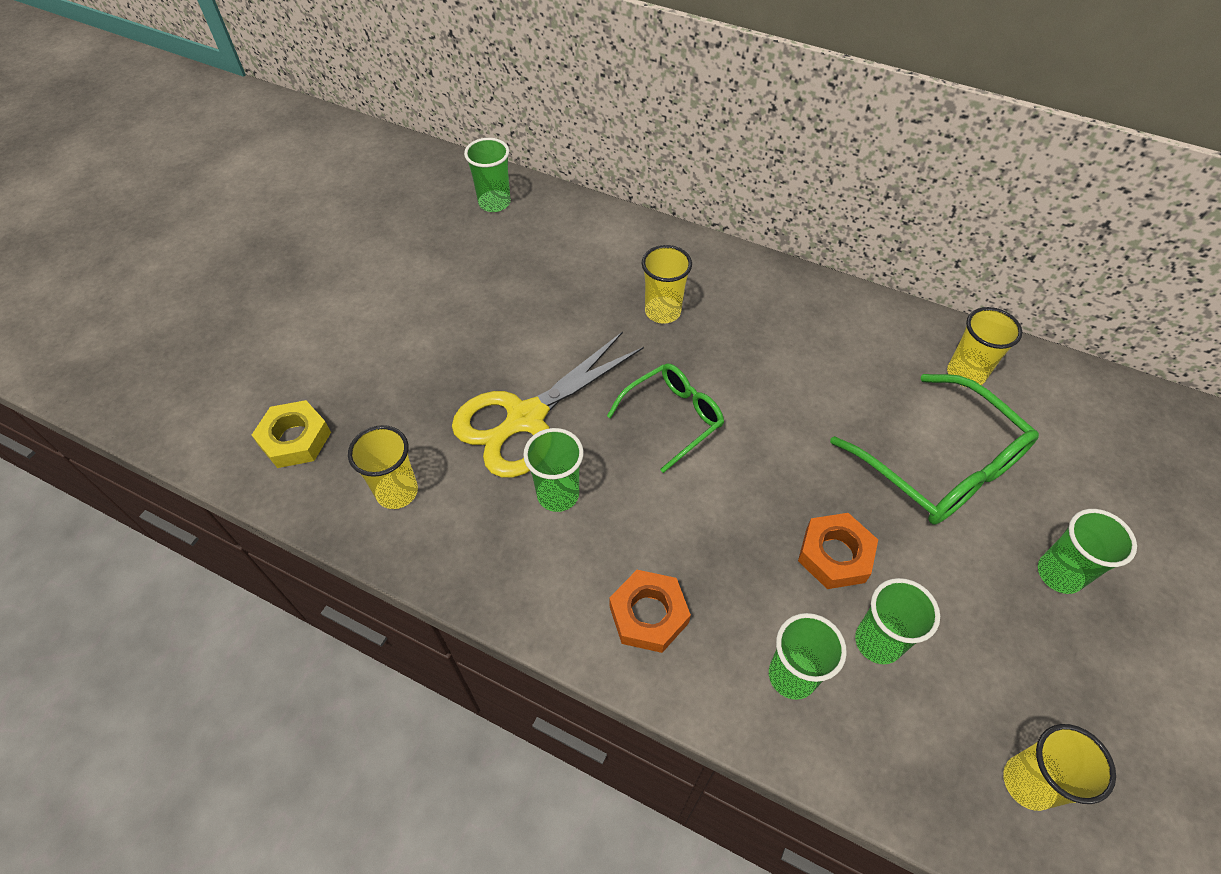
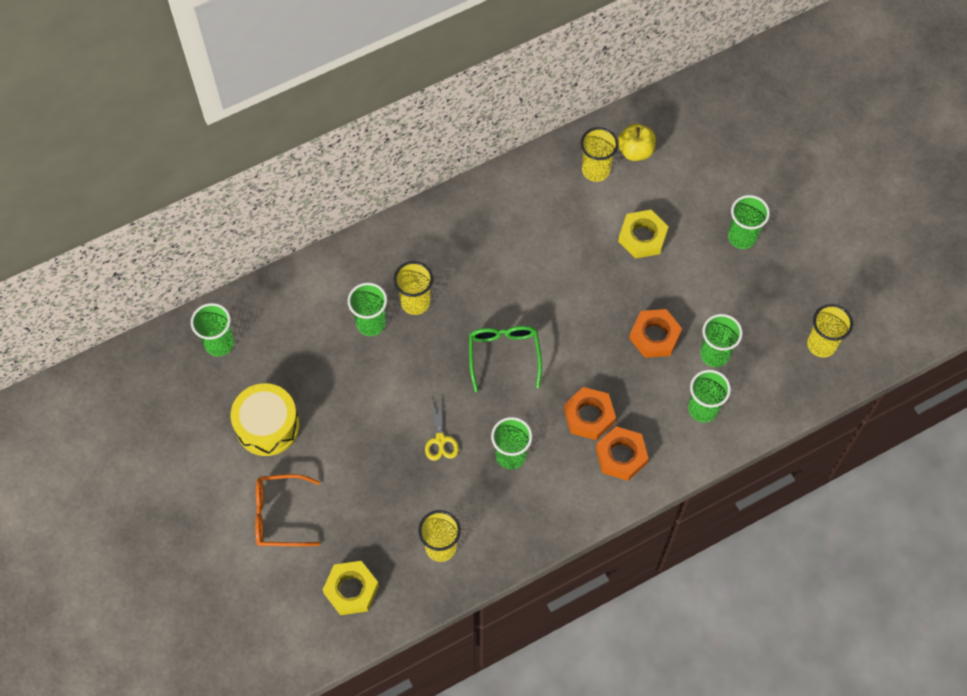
camera: 55 degrees left, 10 degrees up
(346, 335) = (279, 515): none -> orange glasses
(437, 276) = (267, 425): none -> yellow drum
(526, 418) = (440, 440): yellow scissors -> yellow scissors, size x0.42
(608, 291) = (371, 323): none -> green cup
(671, 546) = (589, 416): none -> orange nut
(940, 465) = (642, 237): green glasses -> yellow nut
(1030, 396) = (635, 151): none -> yellow apple

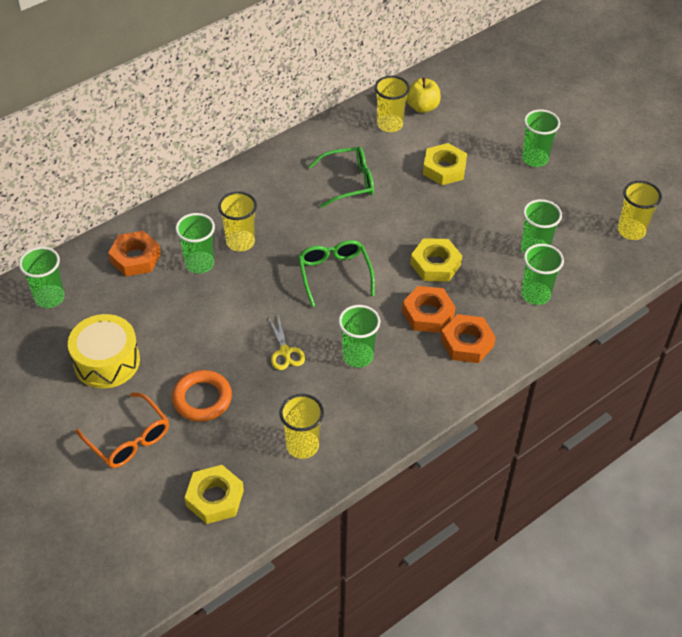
camera: 10 degrees left, 15 degrees down
(279, 515) = (129, 439): orange glasses -> orange glasses turned 120 degrees counterclockwise
(353, 481) = (202, 399): none -> orange ring
(538, 241) = (349, 182): none -> green glasses
(608, 357) = (435, 264): none -> yellow nut
(654, 336) = (475, 242): orange nut -> orange nut (135, 258)

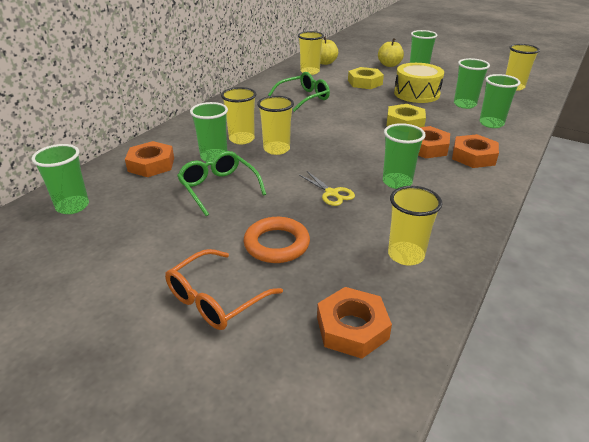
camera: 20 degrees left, 15 degrees down
(106, 361) = (156, 239): yellow drum -> yellow drum (416, 94)
(129, 439) = (216, 299): orange glasses -> orange glasses turned 105 degrees clockwise
(215, 498) = (352, 328): yellow nut -> orange nut
(268, 270) = (276, 149): none -> yellow cup
(334, 274) = (333, 141): green glasses -> green glasses (218, 188)
(505, 135) = (389, 65): none -> yellow apple

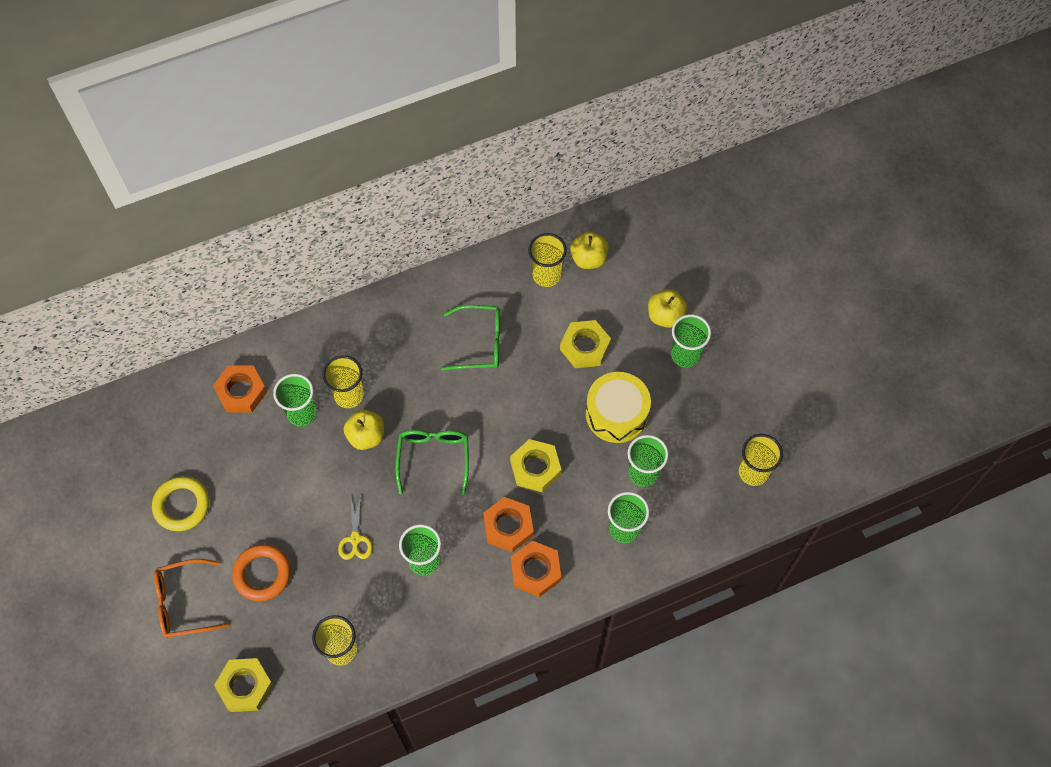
camera: 35 degrees right, 30 degrees up
(72, 206) = (148, 421): green cup -> none
(151, 238) = (182, 505): none -> yellow ring
(218, 188) = (272, 468): green glasses -> green glasses (433, 458)
(276, 149) = (366, 436): yellow cup -> yellow apple
(352, 328) = (245, 686): orange nut -> yellow nut

